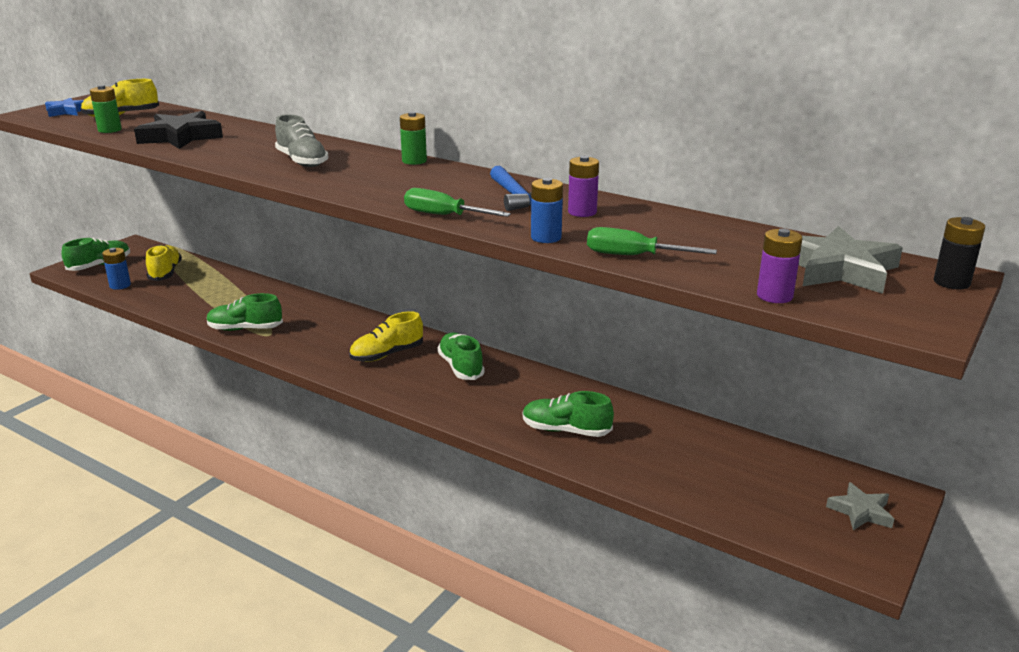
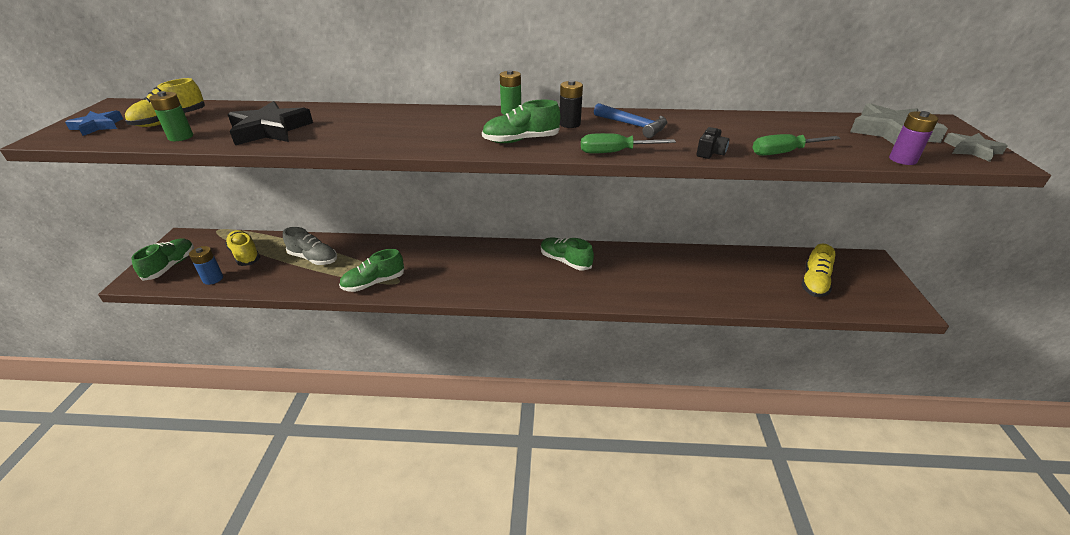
camera: 30 degrees left, 10 degrees up
(302, 161) = (423, 130): grey shoe -> grey shoe (313, 258)
(387, 354) = (506, 268): yellow shoe -> yellow shoe (814, 283)
(546, 237) = (710, 152): blue battery -> black camera
(566, 430) = (679, 284): green shoe -> green shoe (521, 140)
(582, 212) = (693, 127): purple battery -> none
(861, 511) = (870, 277): grey star -> grey star (972, 150)
(951, 282) = (950, 126): black battery -> black battery (569, 124)

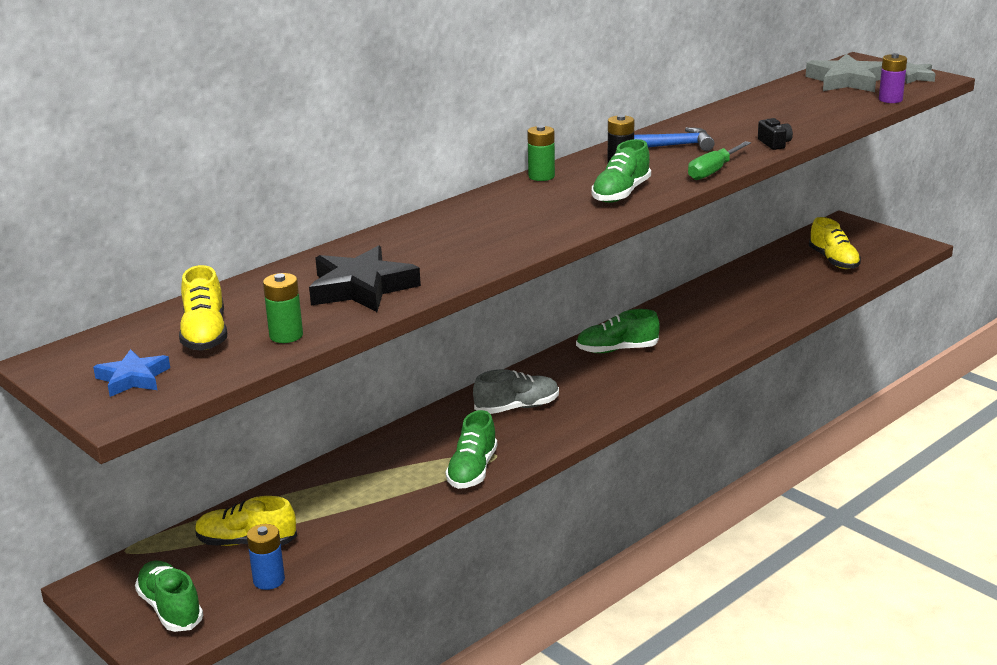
camera: 45 degrees left, 10 degrees down
(313, 258) = (346, 494): grey shoe -> grey shoe (517, 407)
(783, 153) = (817, 124): green screwdriver -> none

